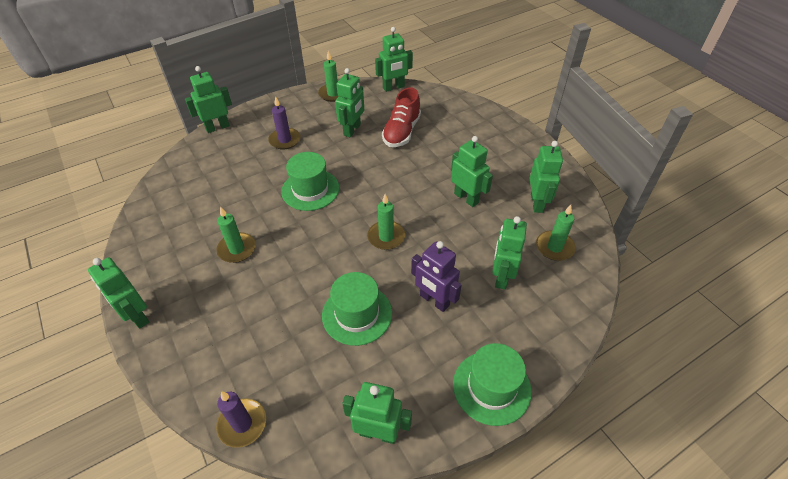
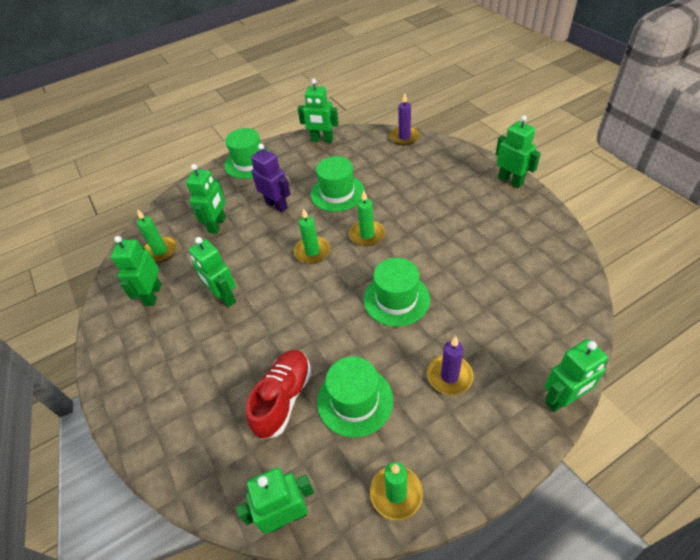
camera: 175 degrees left, 0 degrees up
(237, 249) = (453, 233): green candle -> green candle (367, 235)
(352, 130) = (355, 400): green robot -> green hat

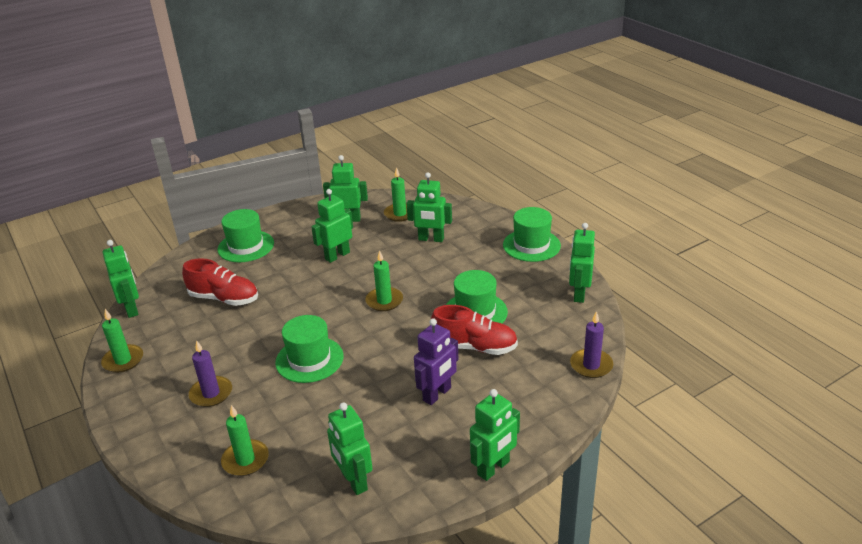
camera: 85 degrees right, 15 degrees down
(276, 205) = (457, 271): purple robot -> purple robot (437, 394)
(355, 400) = (208, 336): green hat -> green hat (246, 246)
(367, 235) = (404, 337): green candle -> green candle (245, 460)
(382, 192) = (474, 347): none -> red shoe
(562, 399) = (159, 470): green robot -> green robot (354, 481)

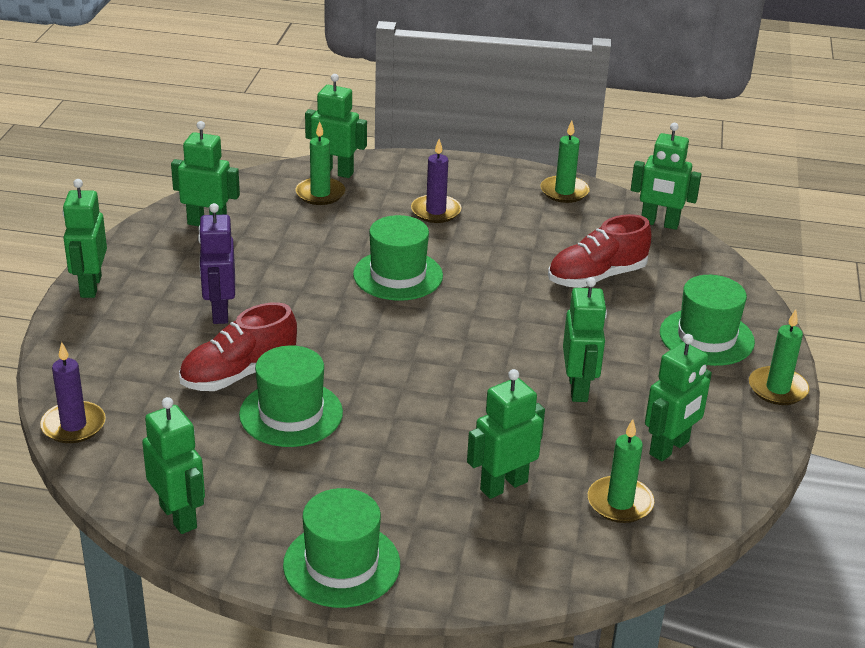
camera: 130 degrees right, 0 degrees up
(202, 477) = (335, 172): none -> green robot
(384, 301) = (421, 367): green candle -> green candle (777, 389)

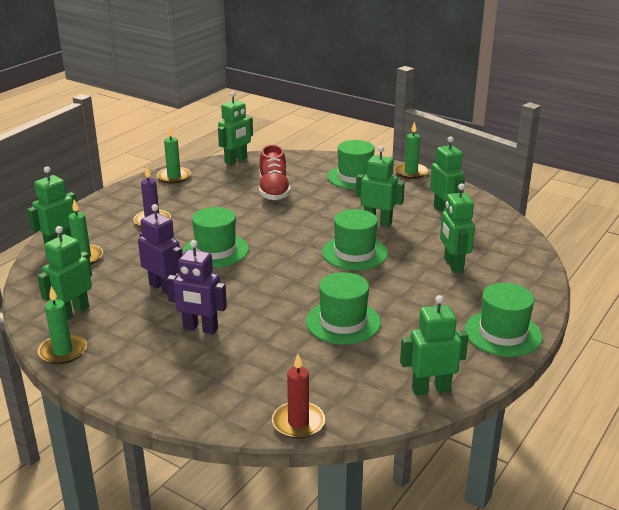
camera: 65 degrees left, 5 degrees down
(73, 425) = (298, 423): purple candle -> red candle
(90, 286) = (110, 385): green robot -> none
(239, 374) = (284, 335): red shoe -> none
(289, 264) = (163, 288): none -> purple robot
(472, 386) = (354, 253): none -> green hat
(620, 503) = (482, 236): green candle -> green candle (63, 351)

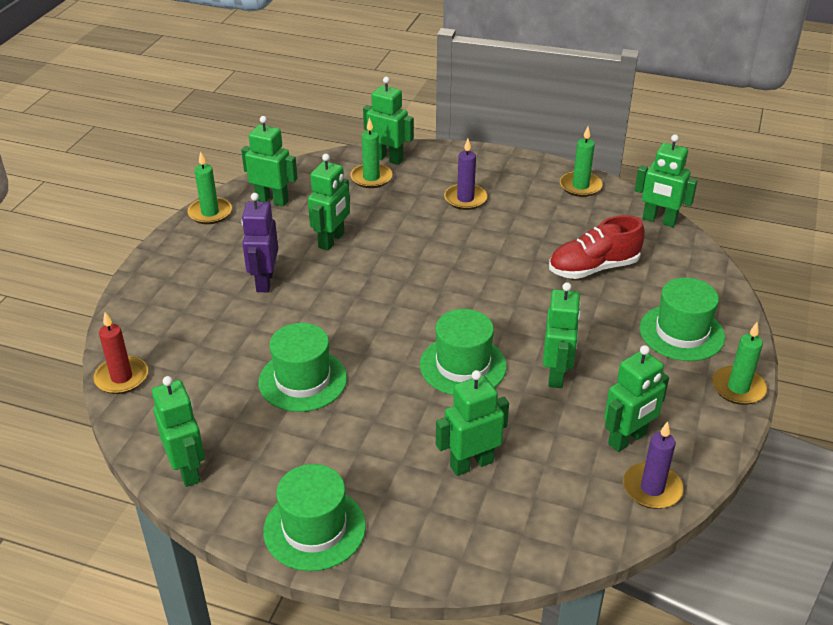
camera: 75 degrees right, 10 degrees up
(163, 288) = (332, 240): purple robot -> green robot
(215, 251) = (421, 256): green hat -> none
(486, 212) = (652, 488): none -> purple candle

